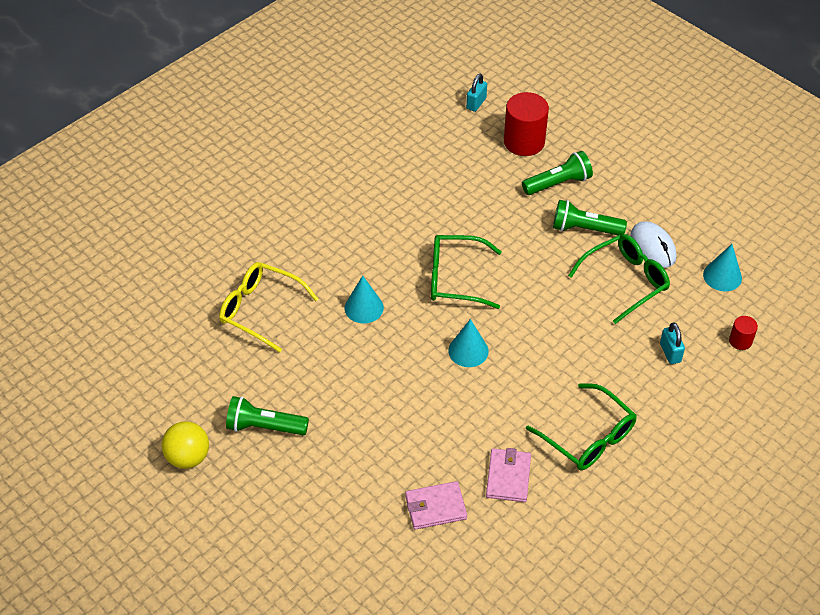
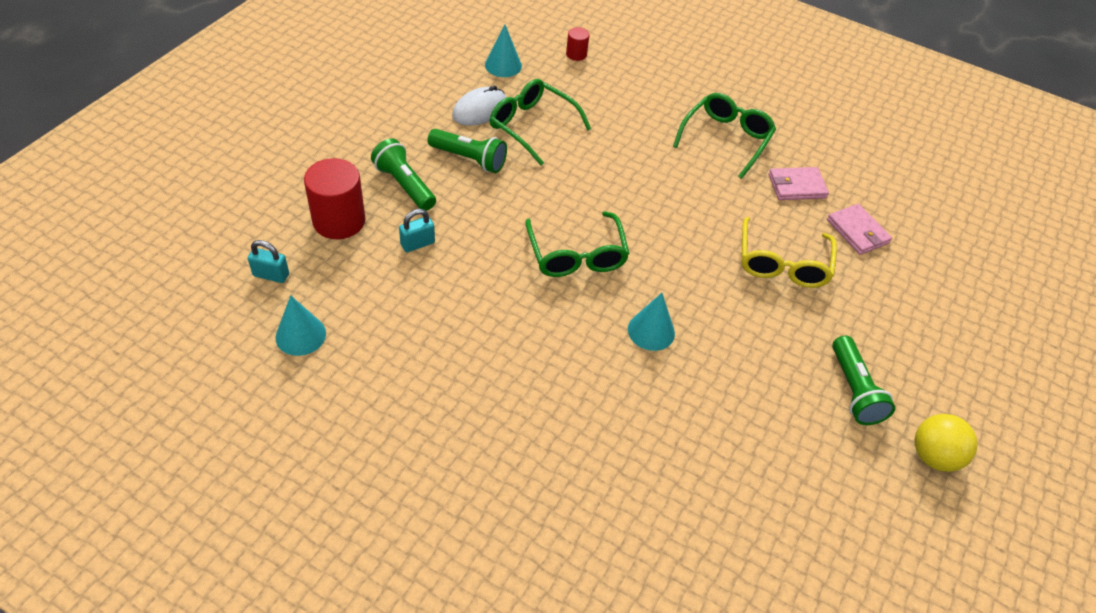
camera: 110 degrees left, 0 degrees up
(260, 310) = (698, 438): yellow glasses -> yellow glasses (782, 263)
(468, 351) = (669, 231): turquoise cone -> turquoise cone (300, 335)
(584, 229) = (469, 159): green flashlight -> green flashlight turned 60 degrees counterclockwise
(670, 353) = (608, 94): turquoise padlock -> turquoise padlock (417, 244)

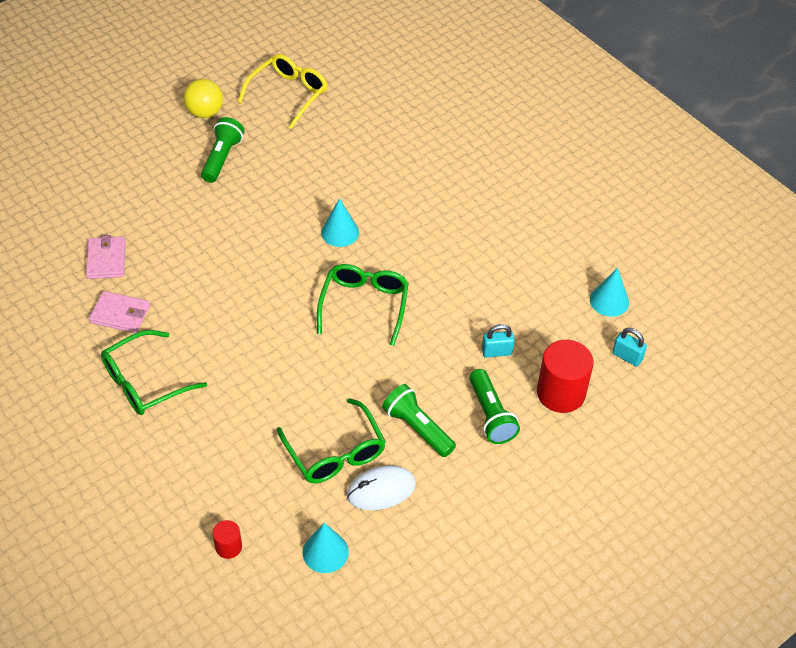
camera: 155 degrees left, 0 degrees up
(782, 263) = (196, 252): yellow glasses -> yellow glasses (288, 94)

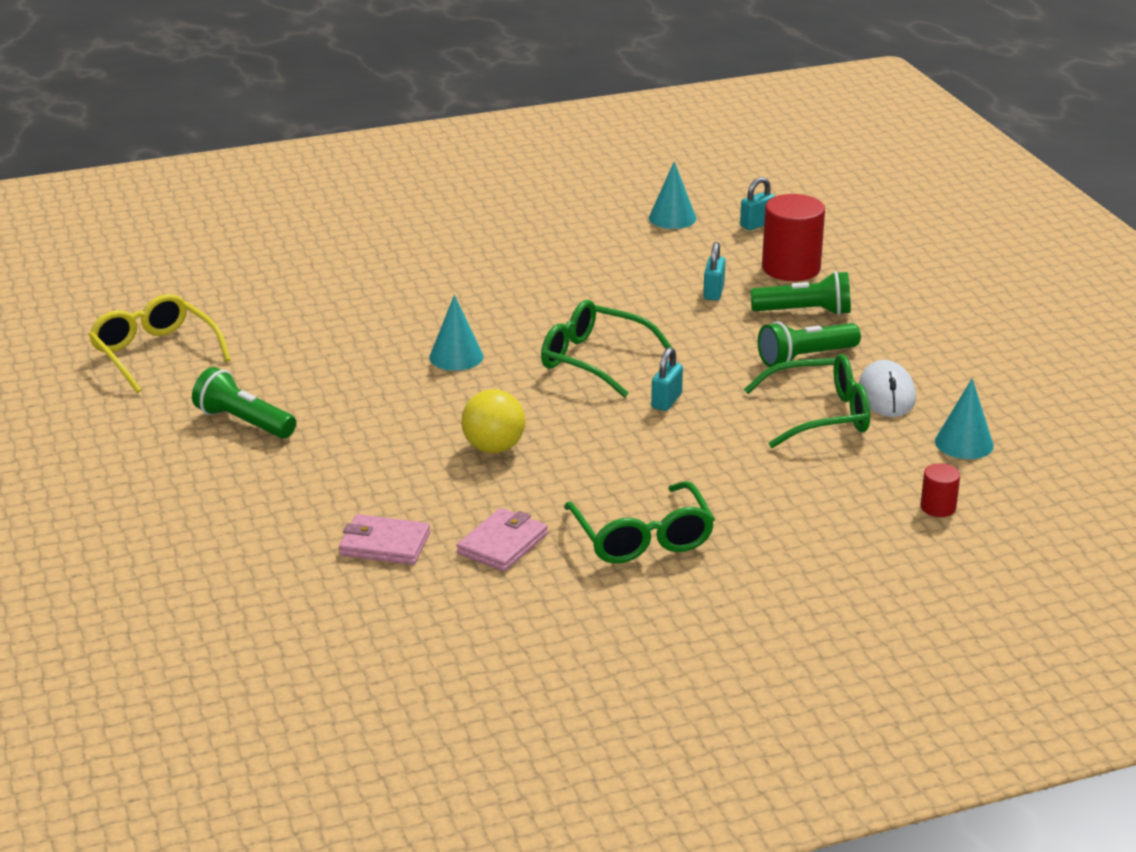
camera: 70 degrees left, 20 degrees down
(205, 113) = (133, 423): yellow ball -> yellow ball (493, 448)
(322, 358) = (666, 401): none -> turquoise padlock

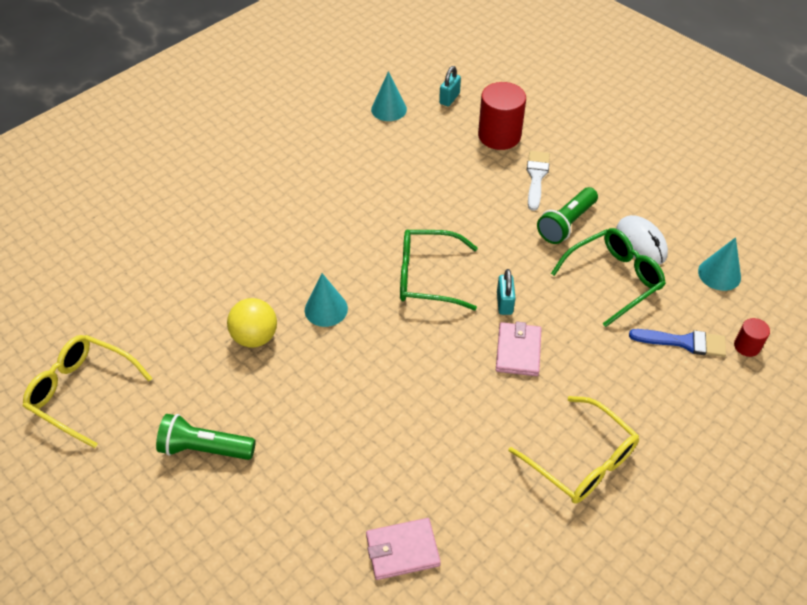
camera: 25 degrees left, 20 degrees up
(493, 448) = (416, 402): yellow ball -> yellow ball (255, 337)
(502, 544) = (489, 511): pink wallet -> pink wallet (518, 351)
(642, 538) = (582, 461): green glasses -> yellow glasses
(713, 292) = (464, 177): turquoise padlock -> none
(805, 312) = (536, 177): green flashlight -> white brush
(858, 484) = (683, 342): none -> blue brush

